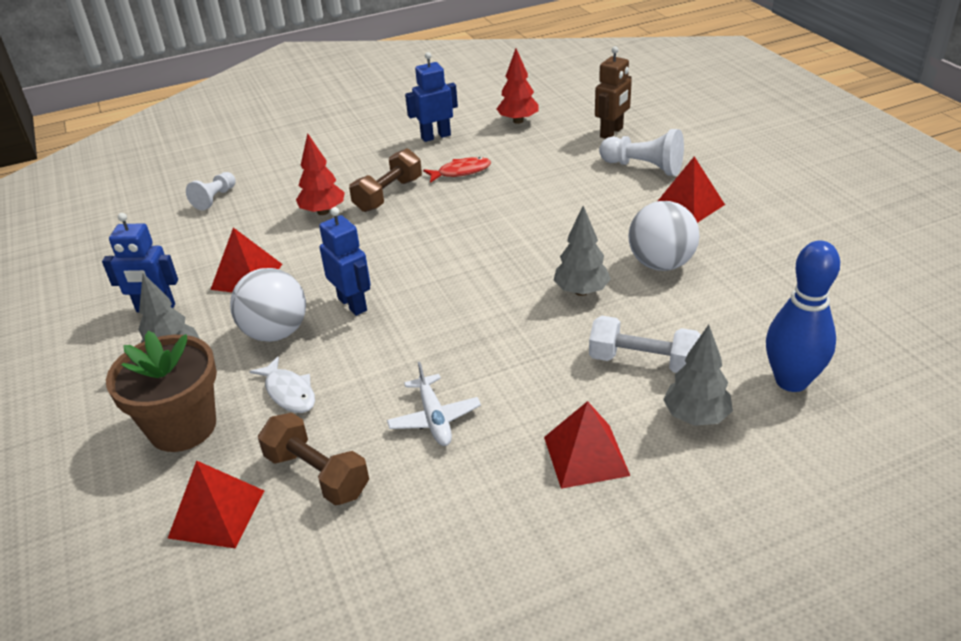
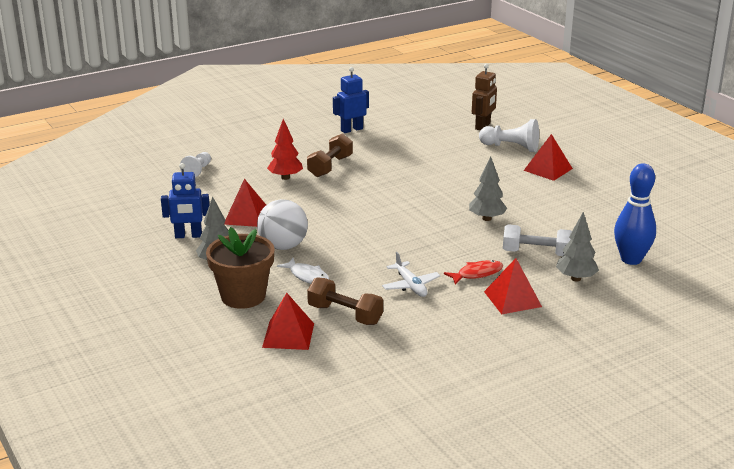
camera: 10 degrees left, 10 degrees down
(353, 304) = (331, 229): blue robot -> none
(461, 172) = (379, 152): red fish -> red fish (477, 274)
(518, 121) = (411, 119): red tree -> none
(661, 264) = (536, 202): white ball -> none

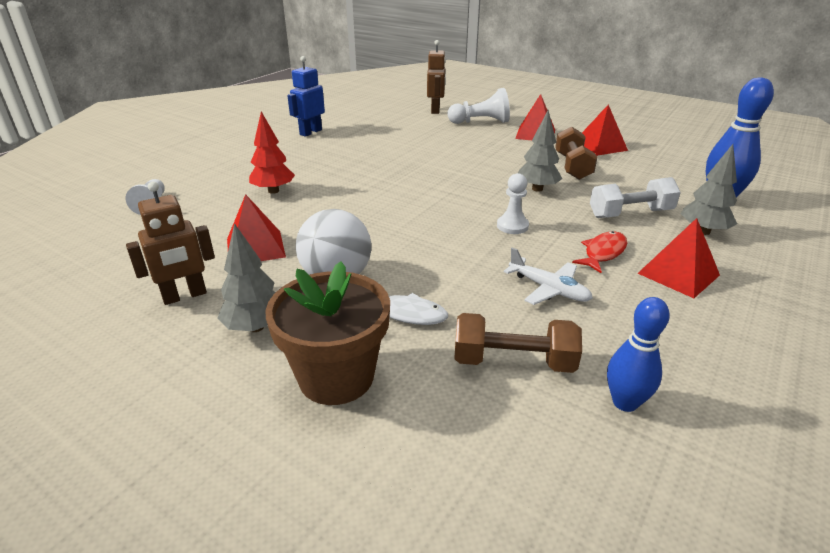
camera: 25 degrees left, 5 degrees up
(188, 236) = (185, 296): blue robot -> brown robot
(288, 335) = (466, 432): red pyramid -> red pyramid (600, 146)
(330, 166) = (317, 170): brown dumbbell -> brown dumbbell (572, 166)
(385, 347) = (625, 402): none -> blue bowling pin
(433, 241) = (512, 226): none -> white pawn

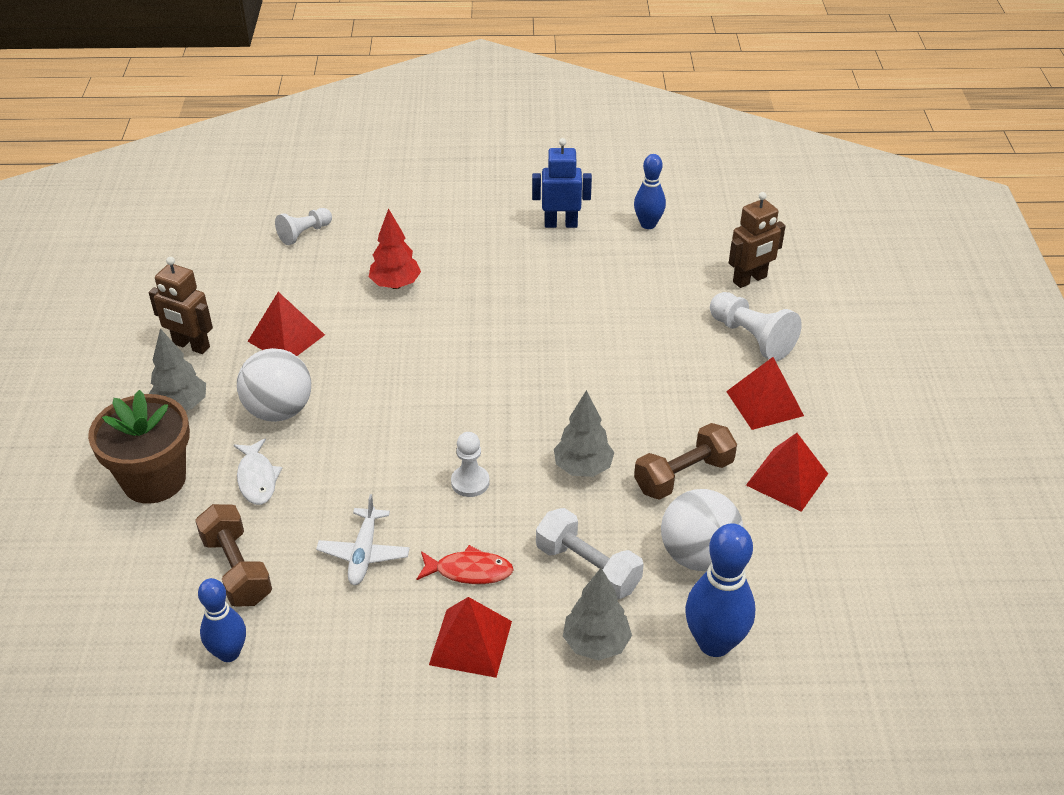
camera: 55 degrees right, 10 degrees up
(352, 115) = (648, 224): none -> blue bowling pin
(643, 182) = (698, 555): none -> white ball

